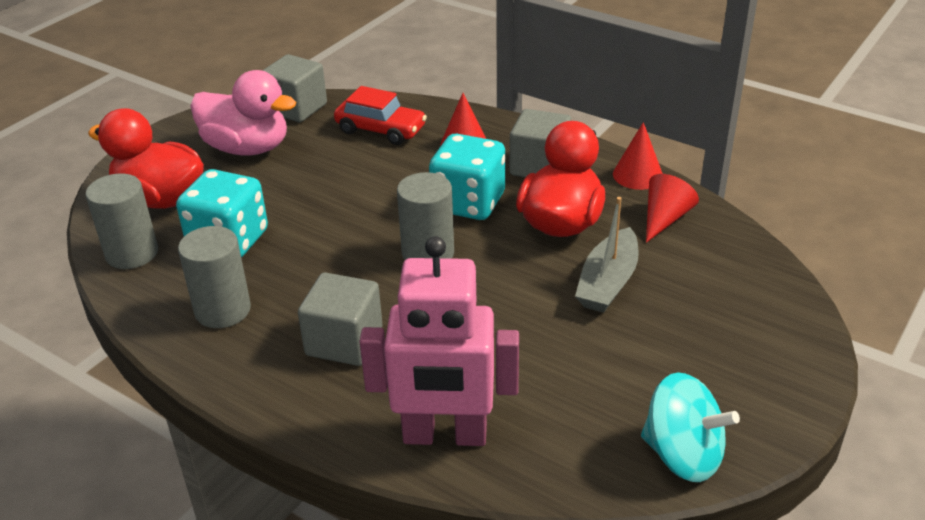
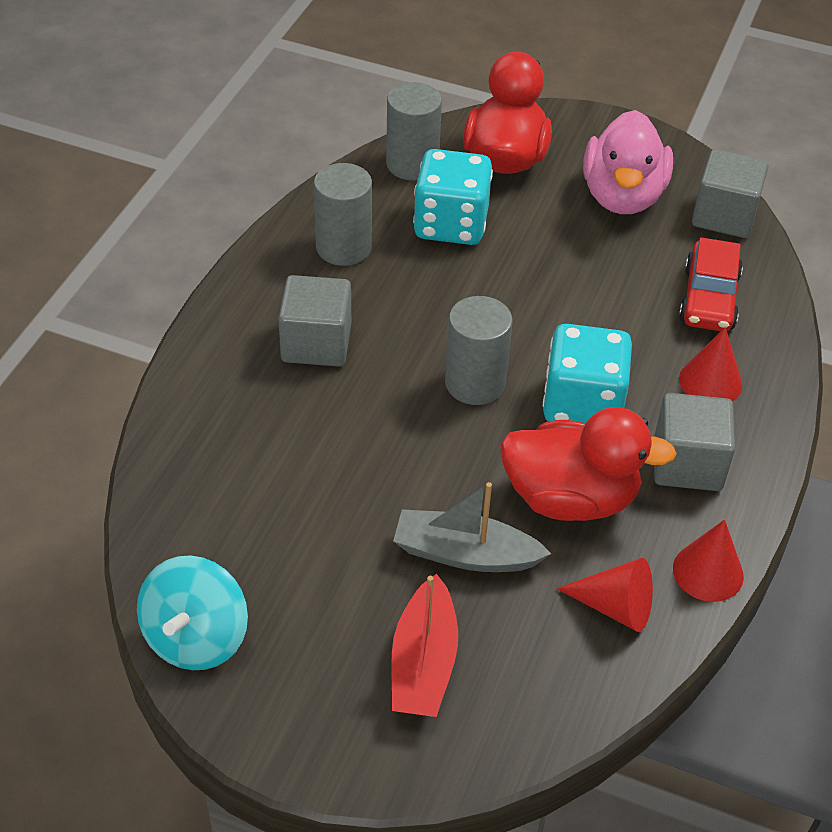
camera: 75 degrees right, 10 degrees up
(445, 435) = (199, 441): pink robot -> none
(712, 318) = (423, 663): none -> red boat

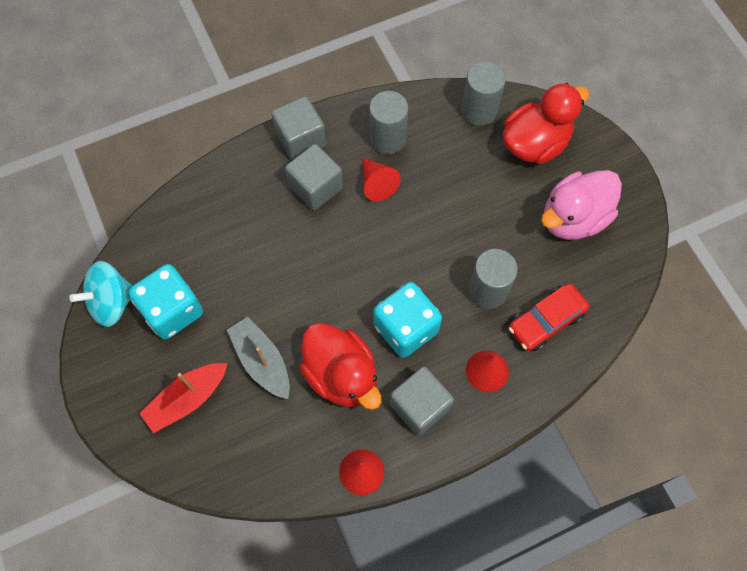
camera: 45 degrees right, 20 degrees up
(451, 224) = (458, 165): turquoise dice -> turquoise dice (172, 311)
(475, 383) = (366, 272): grey cylinder -> grey cylinder (487, 290)
(615, 607) = (298, 449): red cone -> red cone (377, 184)
(724, 216) = (618, 276): grey cube -> grey cube (300, 139)

